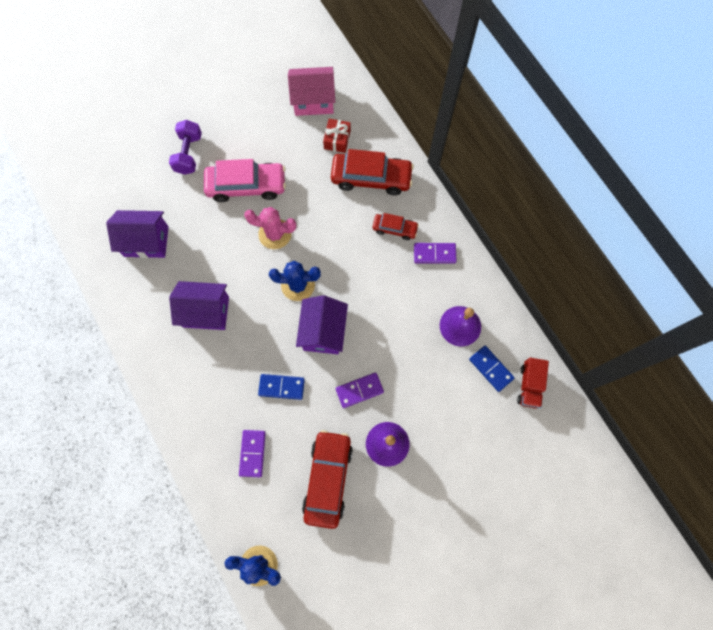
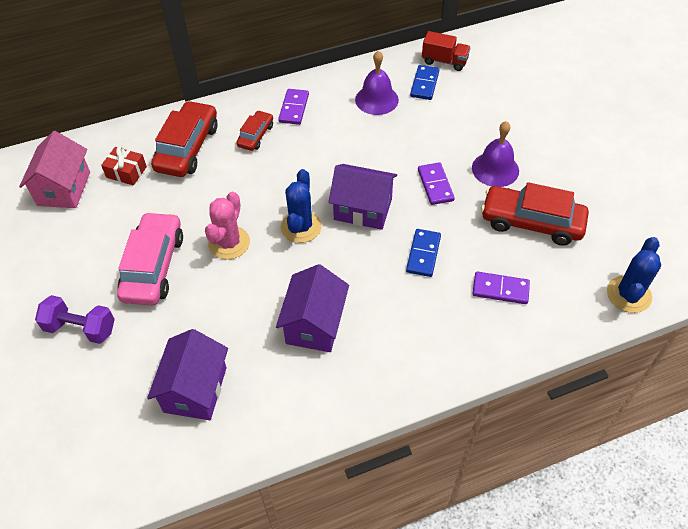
camera: 80 degrees left, 20 degrees down
(491, 369) = (424, 84): blue domino -> blue domino turned 45 degrees counterclockwise

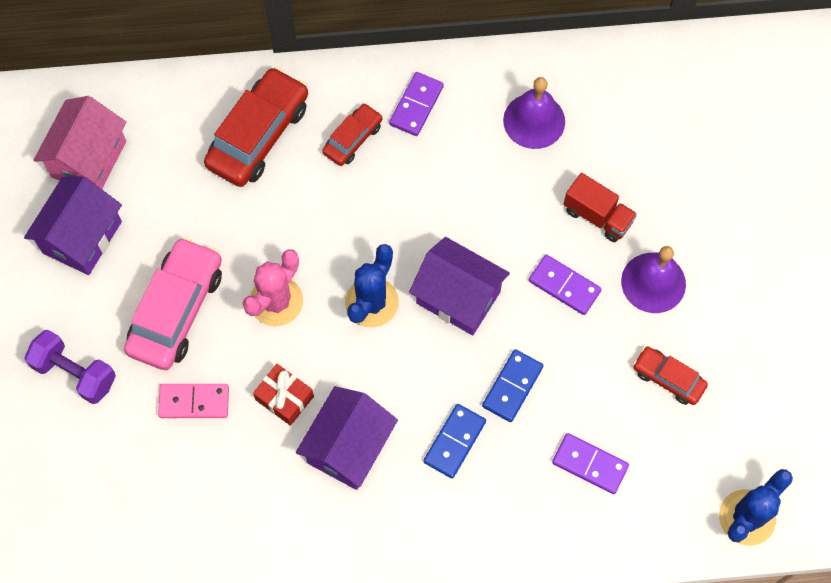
camera: 15 degrees right, 15 degrees up
(126, 172) = (172, 154): red gift -> red gift (284, 398)
(183, 324) = (194, 402): none -> pink domino
(195, 389) = (189, 492): purple house -> purple house (82, 237)
(424, 84) = (610, 111): blue domino -> blue domino (454, 442)
(435, 185) = (564, 286): purple domino -> purple domino turned 60 degrees counterclockwise
(444, 61) = (653, 76): red truck -> red truck (597, 216)
(531, 222) = (668, 378): red car -> red car, size x0.54

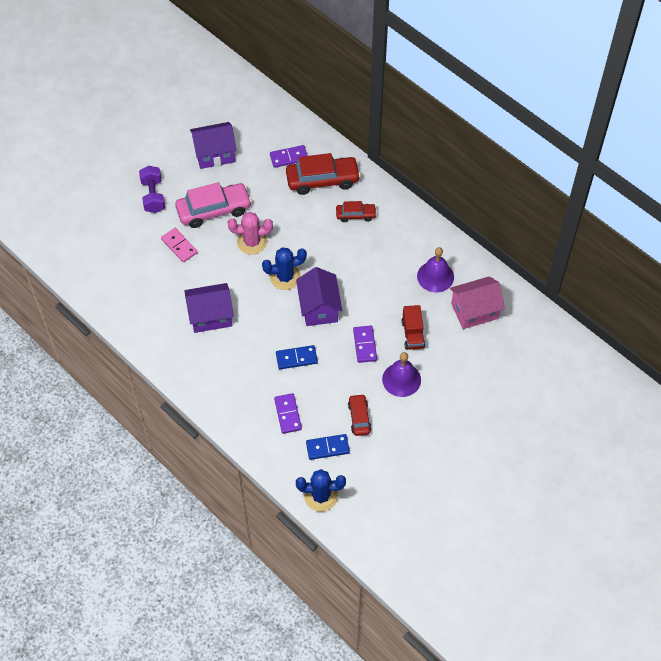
camera: 50 degrees right, 10 degrees down
(89, 159) = (252, 130): pink house -> pink house (474, 311)
(284, 398) = (211, 277): red gift -> none
(416, 105) = (396, 226): purple domino -> purple domino (289, 157)
(454, 442) = (250, 354): blue domino -> blue domino (327, 448)

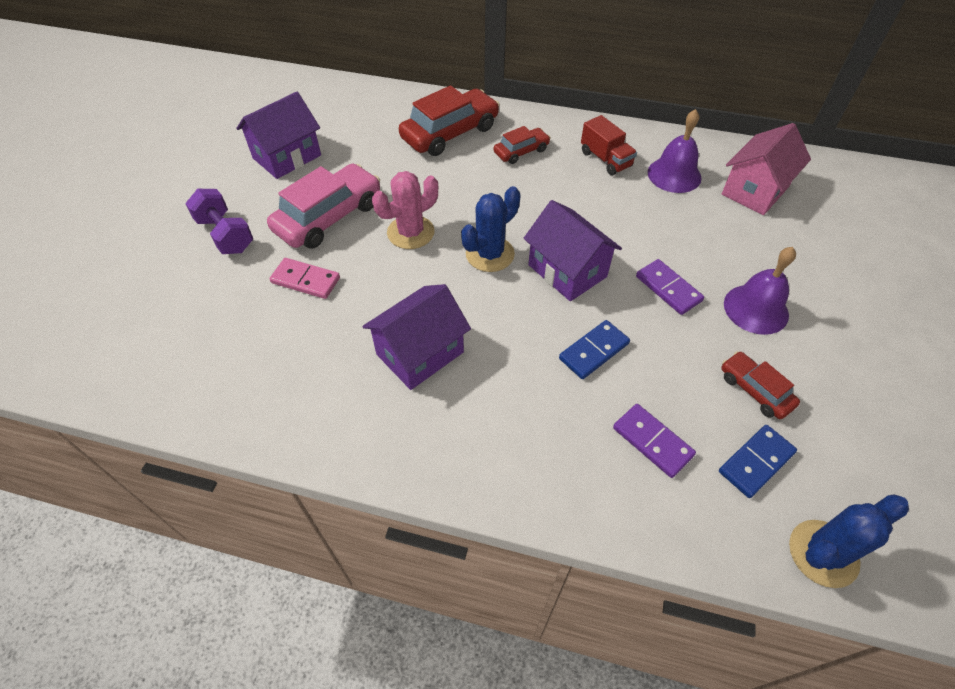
camera: 30 degrees left, 5 degrees down
(289, 157) = (389, 126): purple domino -> none
(412, 334) = (713, 248): red truck -> red truck (605, 159)

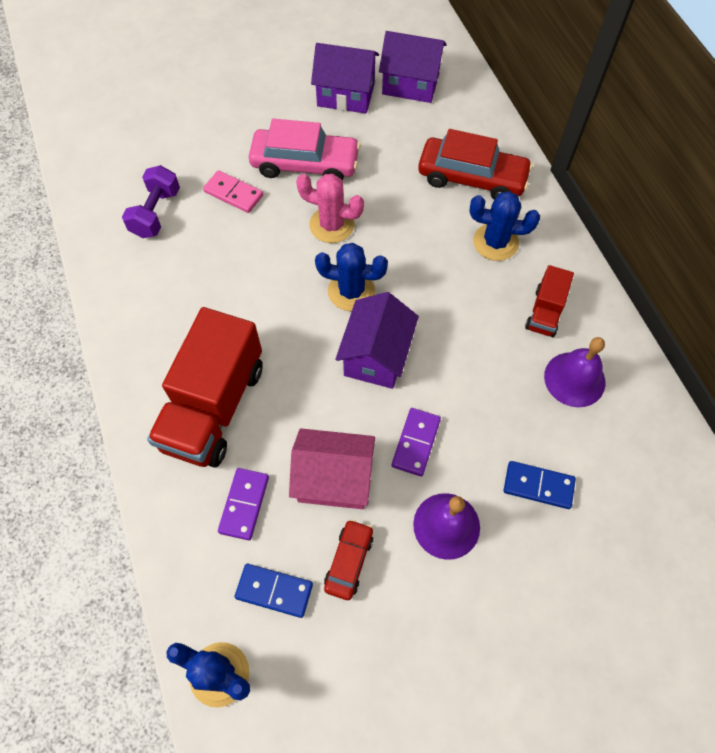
camera: 55 degrees right, 10 degrees up
(225, 235) = (238, 118): purple dumbbell -> purple dumbbell (156, 213)
(305, 280) = (233, 194): pink domino -> pink domino turned 45 degrees counterclockwise
(420, 353) = (219, 305): purple house -> purple house (410, 84)
(521, 151) = (495, 242): red car -> blue cactus
(529, 413) = (214, 407): none -> red truck
(594, 351) = (304, 420): blue domino -> blue domino (538, 486)
(755, 191) = (614, 461): pink house -> pink house (334, 479)

